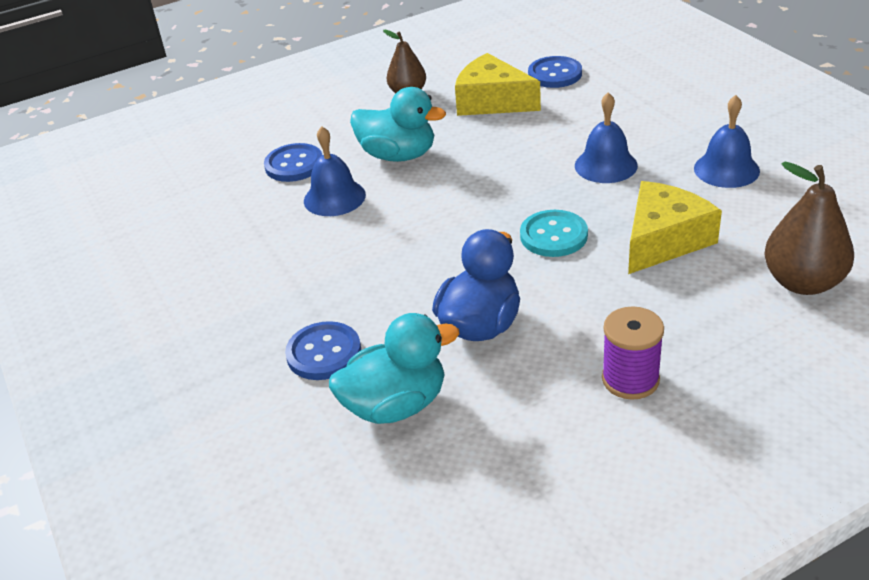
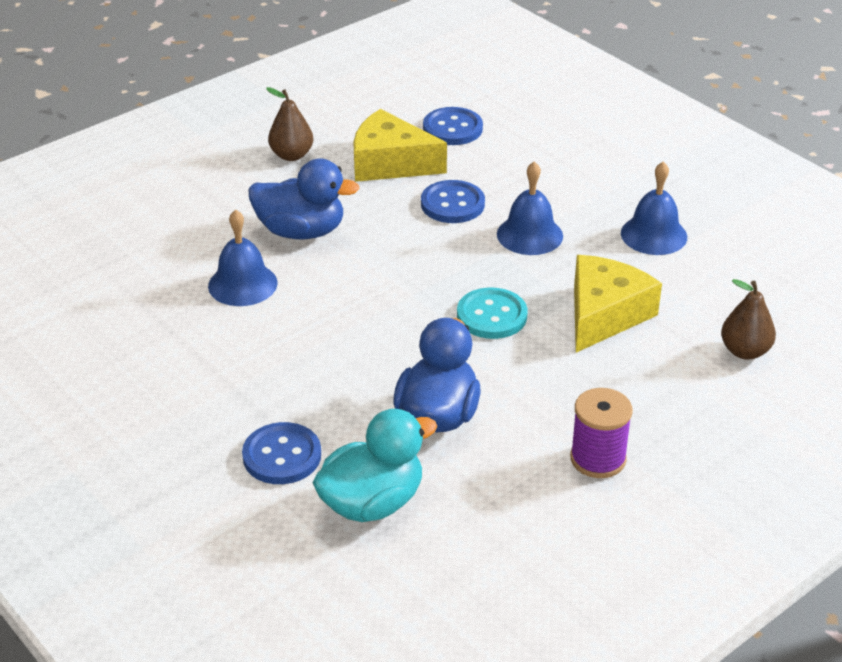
camera: 15 degrees left, 0 degrees up
(294, 165) = (184, 247): blue button -> blue button (452, 204)
(398, 155) = (301, 231): turquoise duck -> blue duck
(803, 282) = (745, 351): brown pear -> brown pear, size x0.65

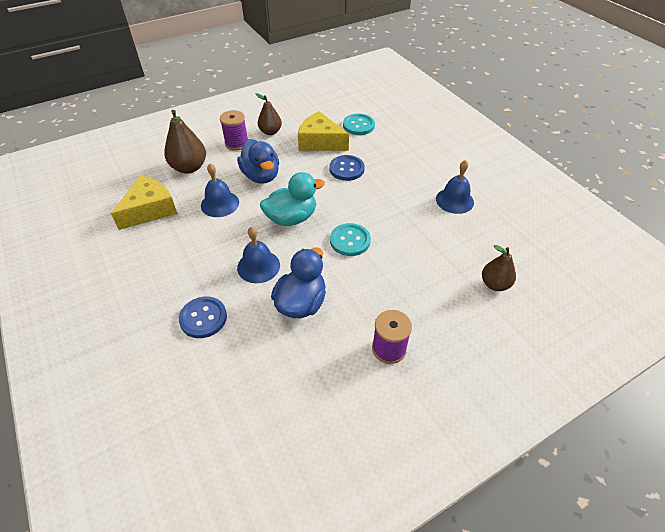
camera: 10 degrees right, 10 degrees up
(162, 231) = (189, 167): none -> brown pear
(235, 181) = (236, 143): none -> purple spool
(301, 231) = (261, 176): blue duck -> blue duck turned 45 degrees clockwise
(372, 503) = (244, 360): turquoise duck -> turquoise duck (291, 218)
(452, 128) = (358, 125): blue button -> turquoise button
(529, 235) = (384, 192): blue bell -> blue bell (258, 266)
(604, 315) = (415, 248): yellow cheese -> yellow cheese (150, 210)

